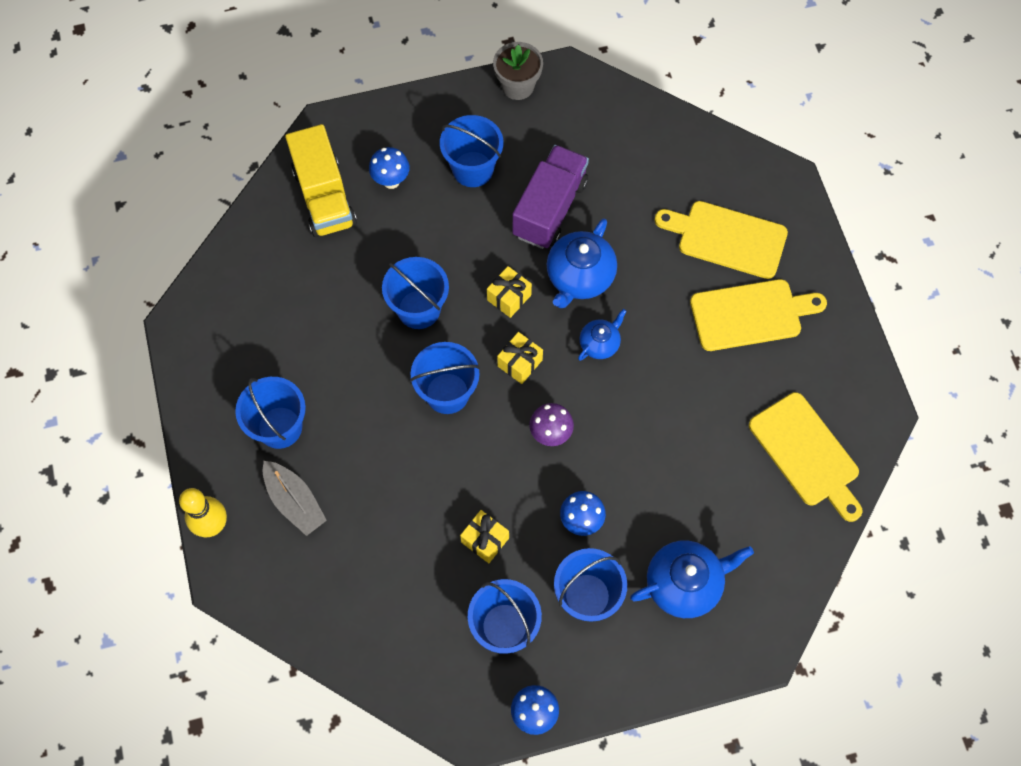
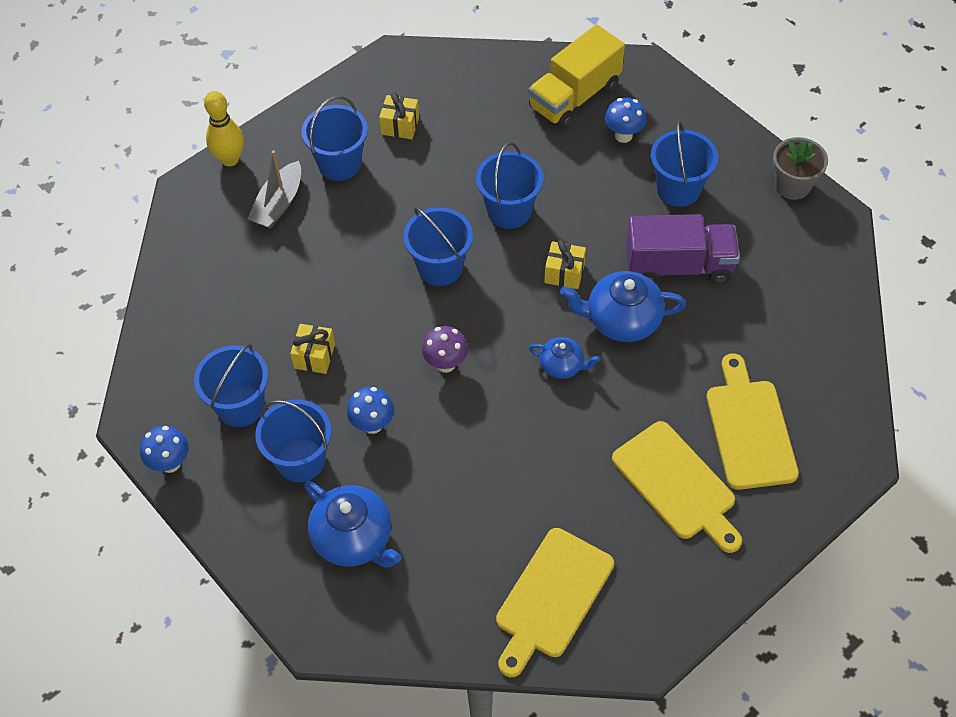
camera: 65 degrees right, 10 degrees down
(520, 363) = (503, 310): yellow gift -> yellow gift (400, 126)

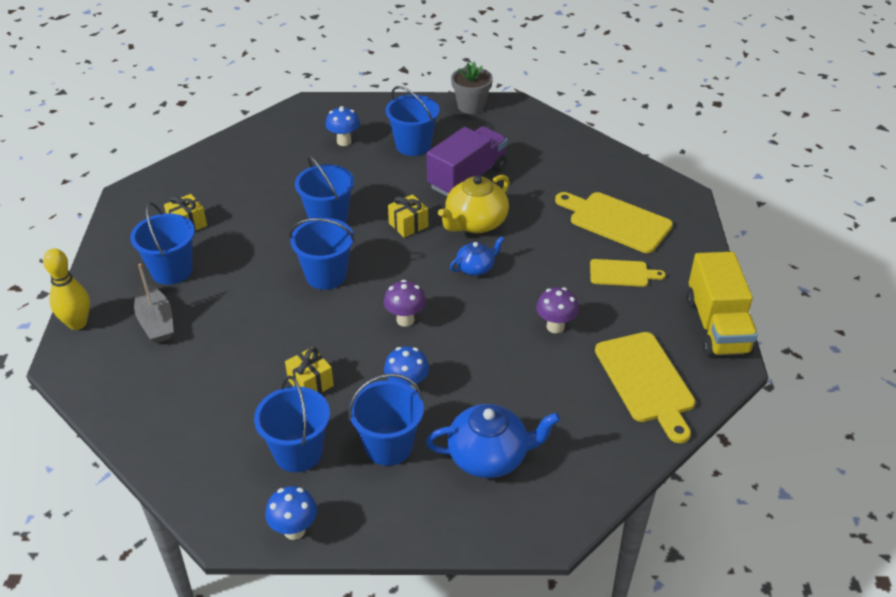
camera: 50 degrees left, 15 degrees down
(550, 480) = (555, 327): none -> purple mushroom
(574, 97) = (286, 142): yellow truck -> yellow truck (717, 326)
(622, 320) = (475, 223): blue teapot -> yellow teapot
(676, 484) = (622, 273): yellow cutting board -> yellow cutting board, size x0.59

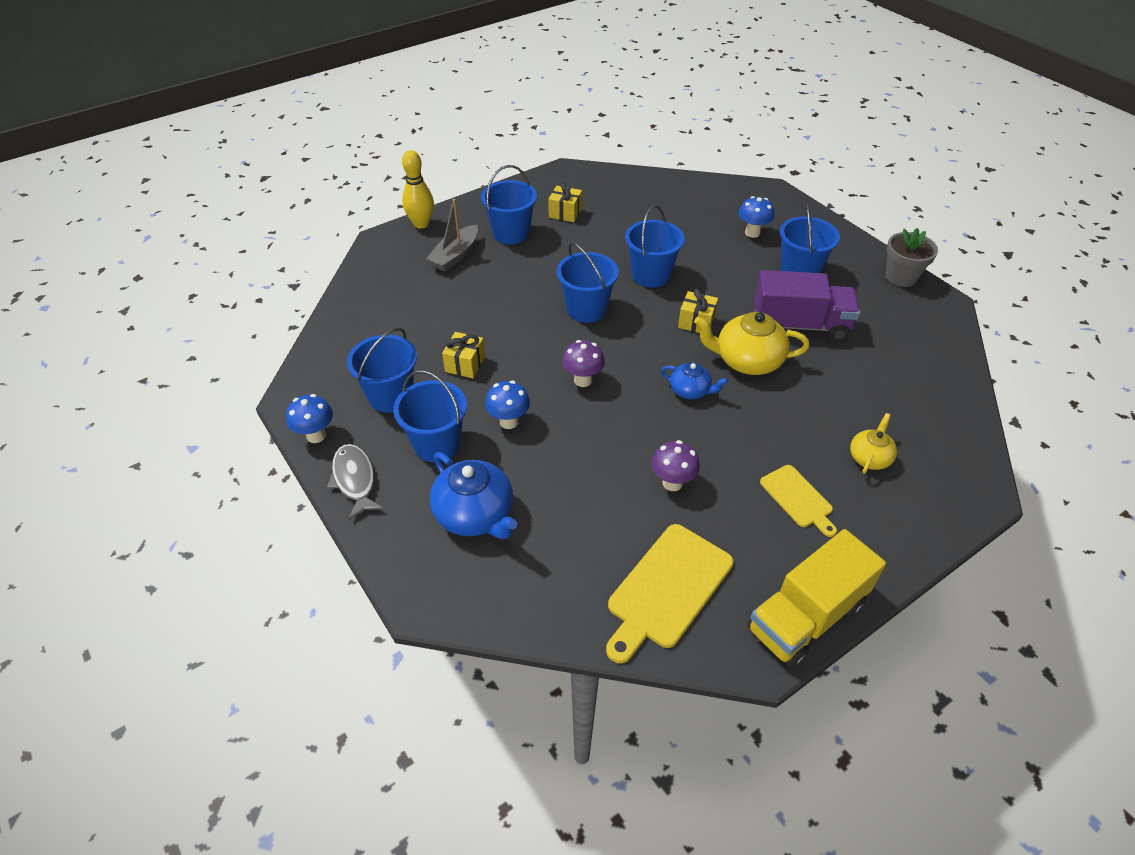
camera: 55 degrees right, 5 degrees up
(378, 523) = (355, 480): none -> grey fish
(616, 221) = (869, 458): yellow cutting board -> yellow teapot

